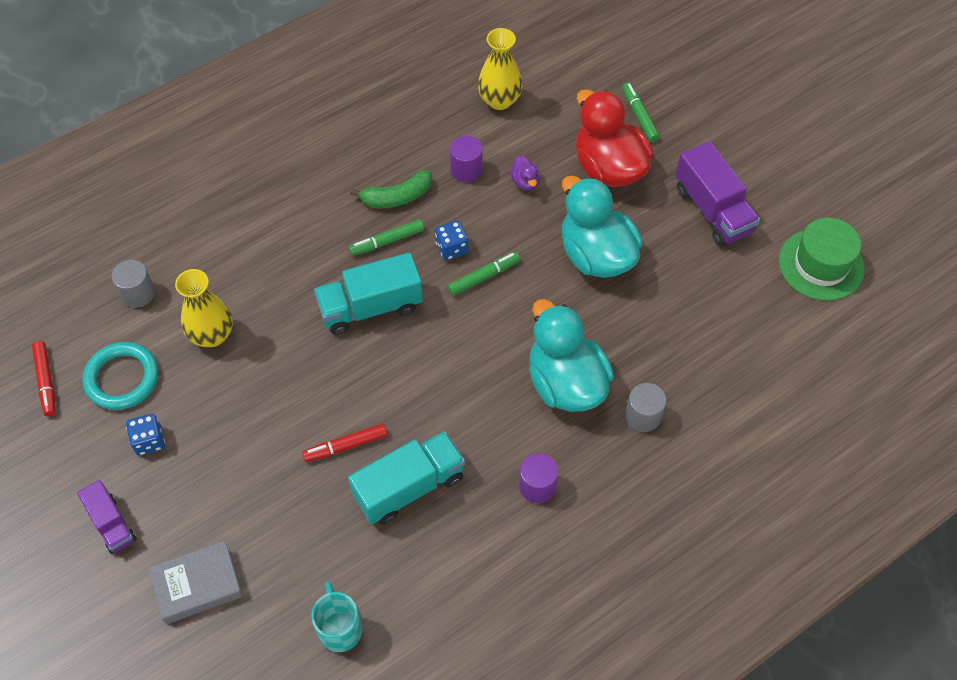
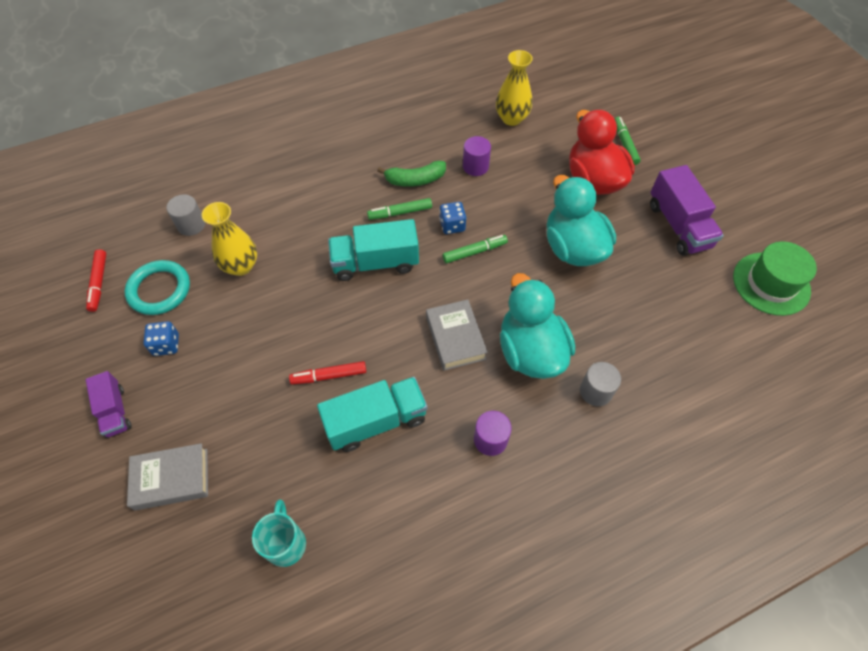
camera: 10 degrees right, 0 degrees up
(479, 381) = (455, 338): none -> grey book
(525, 182) = (522, 182): purple duck -> none

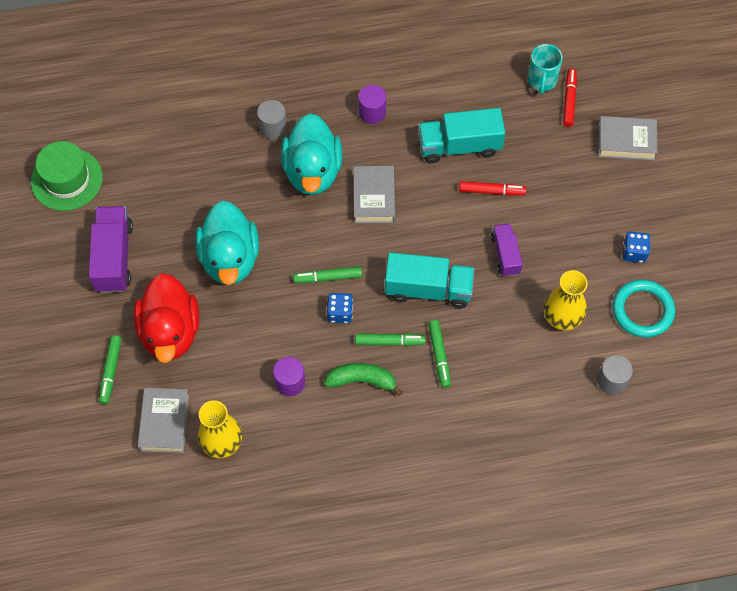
camera: 165 degrees left, 5 degrees up
(99, 283) = (703, 332): red marker -> red marker (569, 100)
(115, 411) = (675, 204): purple truck -> purple truck (505, 255)
(352, 211) = (439, 355): none -> green marker
(562, 122) = (164, 422): none -> grey book

